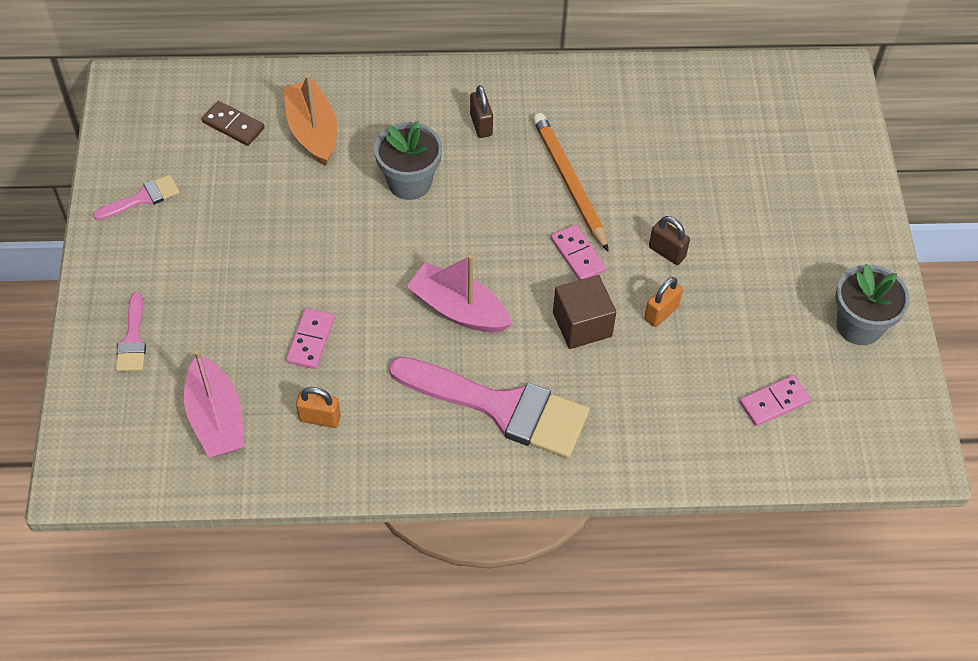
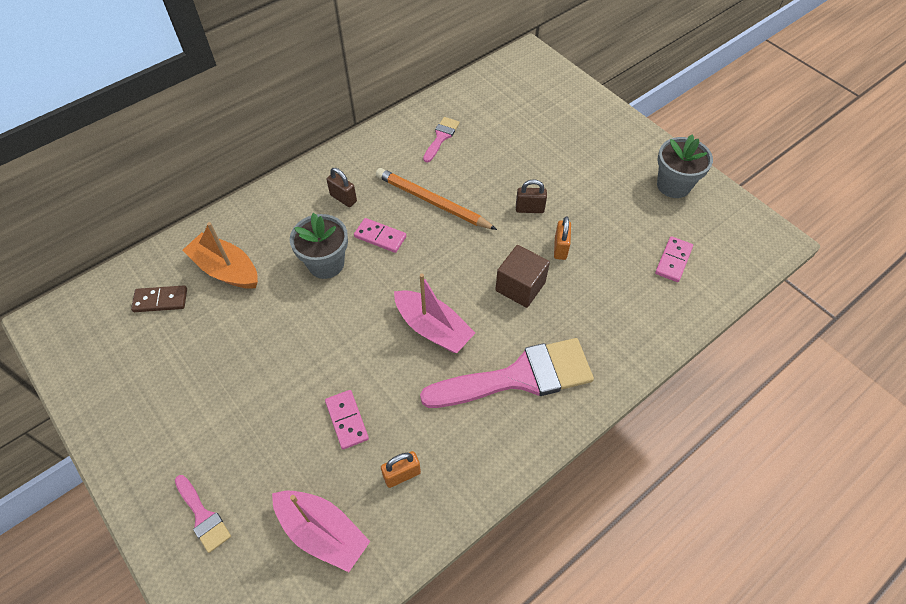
camera: 35 degrees left, 0 degrees up
(142, 198) = (126, 398): pink brush -> pink brush (441, 137)
(459, 309) = (433, 328): pink boat -> pink boat turned 135 degrees counterclockwise
(577, 255) = (478, 244): pink domino -> pink domino (380, 237)

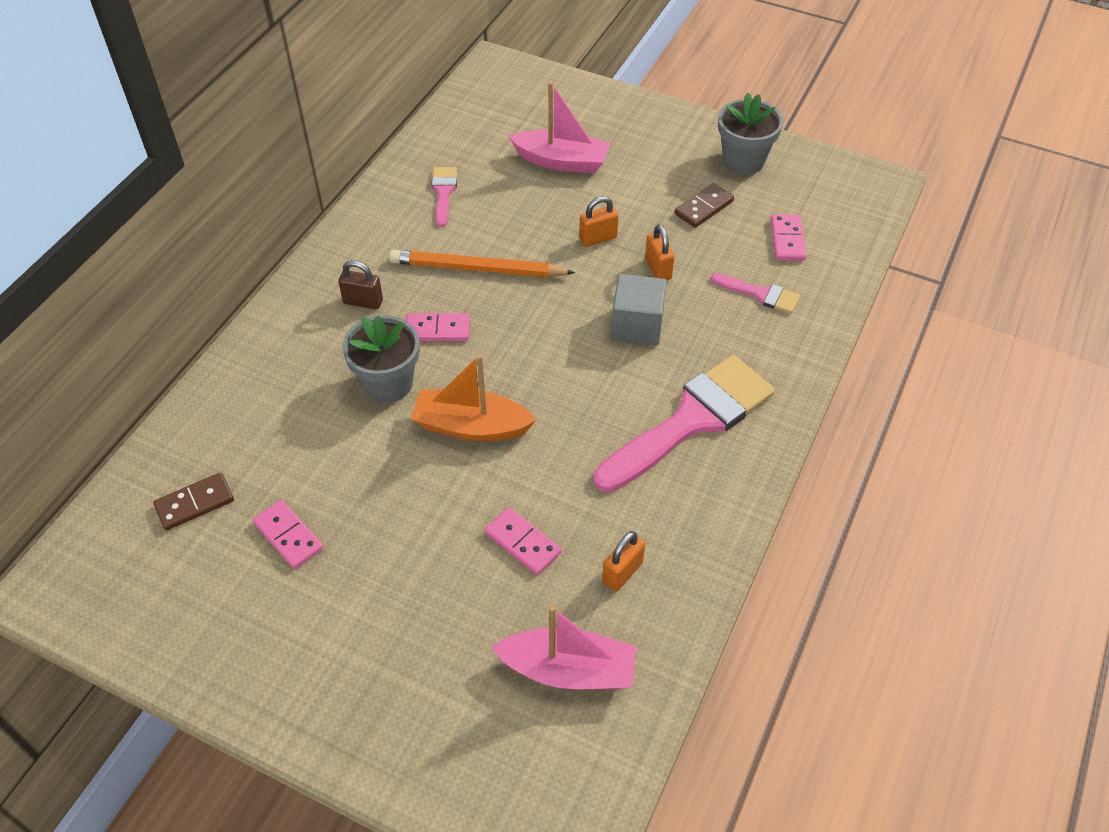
camera: 25 degrees left, 5 degrees down
(202, 348) = (288, 536): none -> pink domino
(203, 516) = (413, 716): pink brush -> pink brush (760, 294)
(226, 269) = (261, 436): orange boat -> orange boat (471, 426)
(433, 328) = (563, 406): pink boat -> pink boat (561, 161)
(520, 286) = (637, 325): brown cube -> grey cube
(529, 209) = (598, 238): brown padlock -> orange padlock
(622, 212) = (704, 208): none -> brown domino

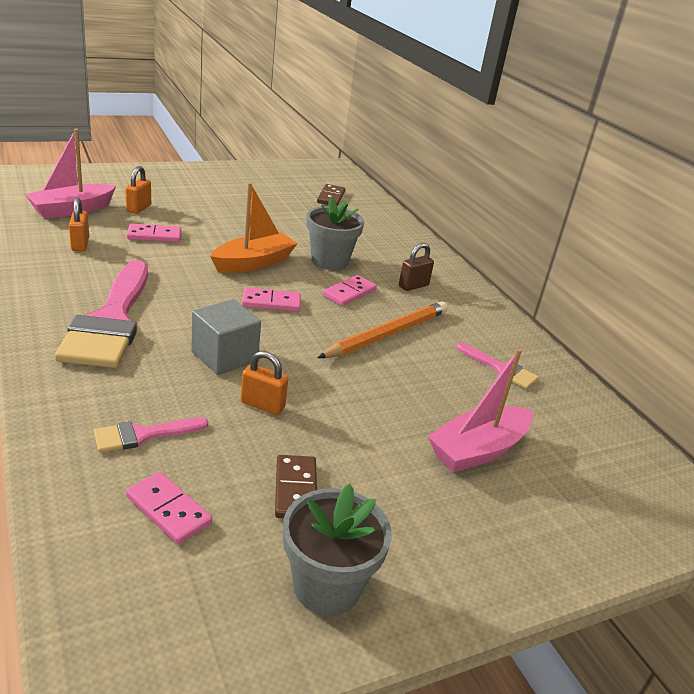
camera: 125 degrees right, 20 degrees down
(288, 536) = (273, 202): pink domino -> pink domino (271, 302)
(598, 238) = (344, 401): orange padlock -> orange padlock (139, 208)

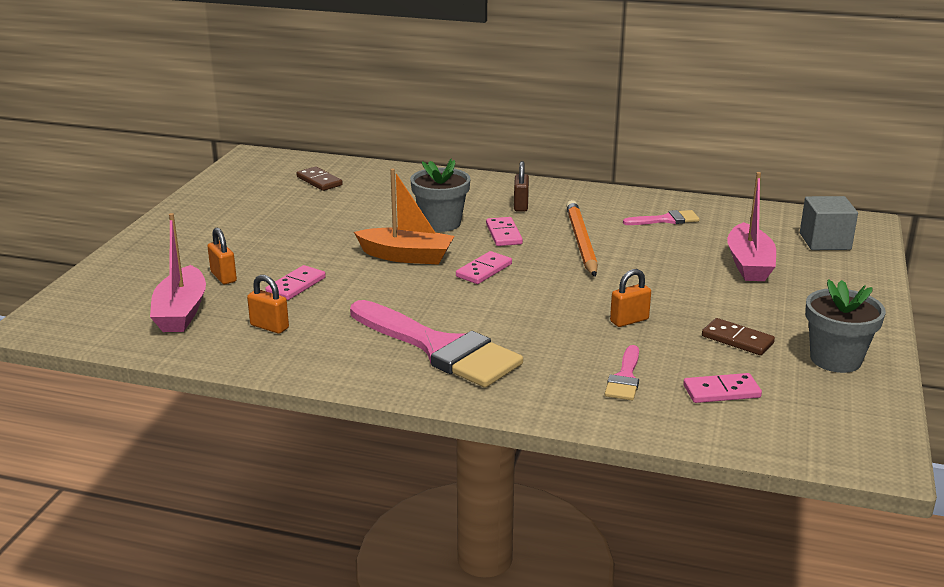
camera: 45 degrees left, 5 degrees down
(224, 356) = (547, 315): grey cube -> grey cube (825, 241)
(253, 263) = (406, 256): orange boat -> orange boat turned 105 degrees clockwise

